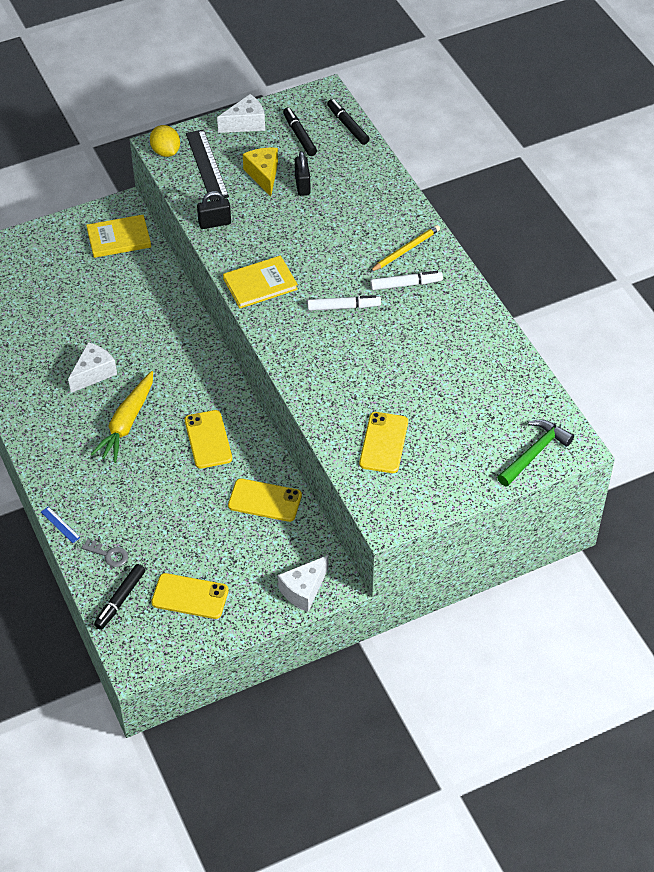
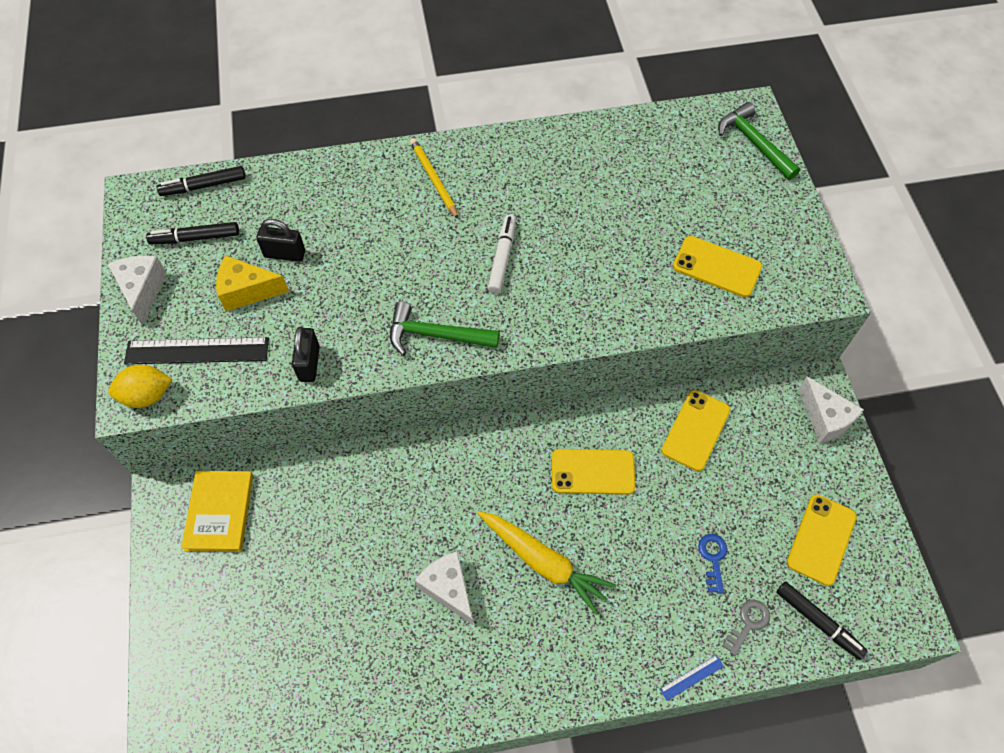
camera: 75 degrees left, 10 degrees up
(155, 526) = (713, 558): none -> blue key
(260, 284) = (436, 335): yellow book -> green hammer
(406, 284) = (486, 191): white marker -> none

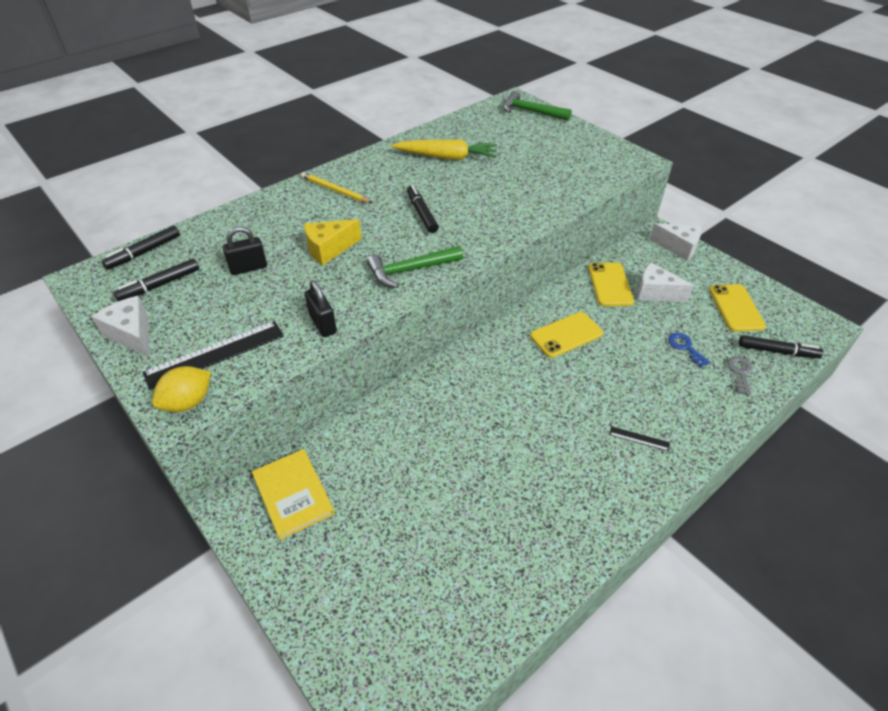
camera: 30 degrees left, 15 degrees down
(247, 291) = (233, 300): yellow cheese -> yellow cheese (329, 249)
(448, 589) = (527, 453): white cheese -> white cheese (655, 293)
(502, 258) = (421, 213): white marker -> black marker
(543, 562) = (580, 402): yellow carrot -> yellow carrot (446, 157)
(571, 636) = (639, 438): none -> black ruler
(691, 677) = (737, 421): blue ruler -> none
(717, 267) = (565, 171): yellow phone -> none

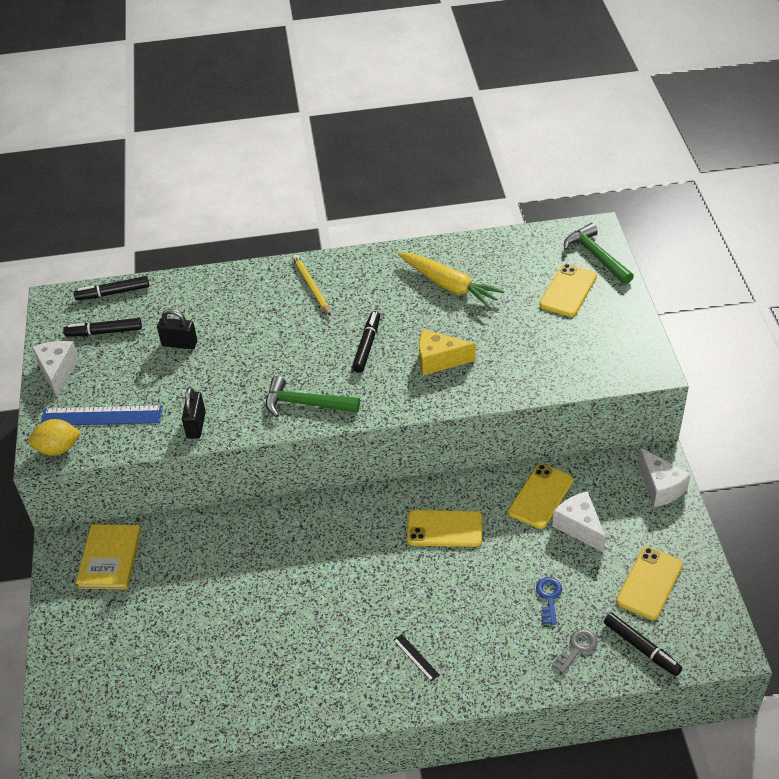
camera: 35 degrees right, 0 degrees up
(215, 354) = (101, 416): black ruler -> blue ruler
(329, 249) = (256, 352): yellow cheese -> yellow cheese (439, 360)
(534, 135) = (568, 290): none -> yellow phone

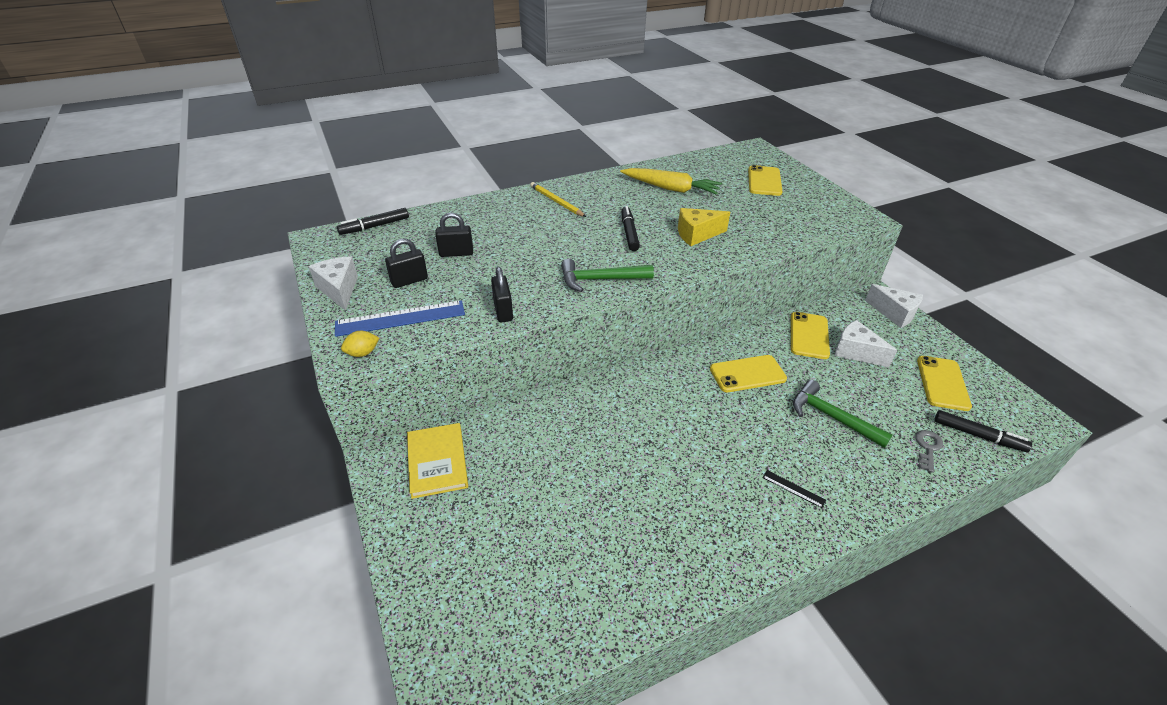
camera: 20 degrees left, 5 degrees down
(58, 449) = (363, 353): yellow lemon -> yellow lemon, size x0.66
(104, 332) = (377, 254): black marker -> none
(123, 372) = (409, 281): none -> black padlock
(549, 597) = (872, 411): blue key -> none
(596, 256) = (768, 160): green hammer -> green hammer (832, 417)

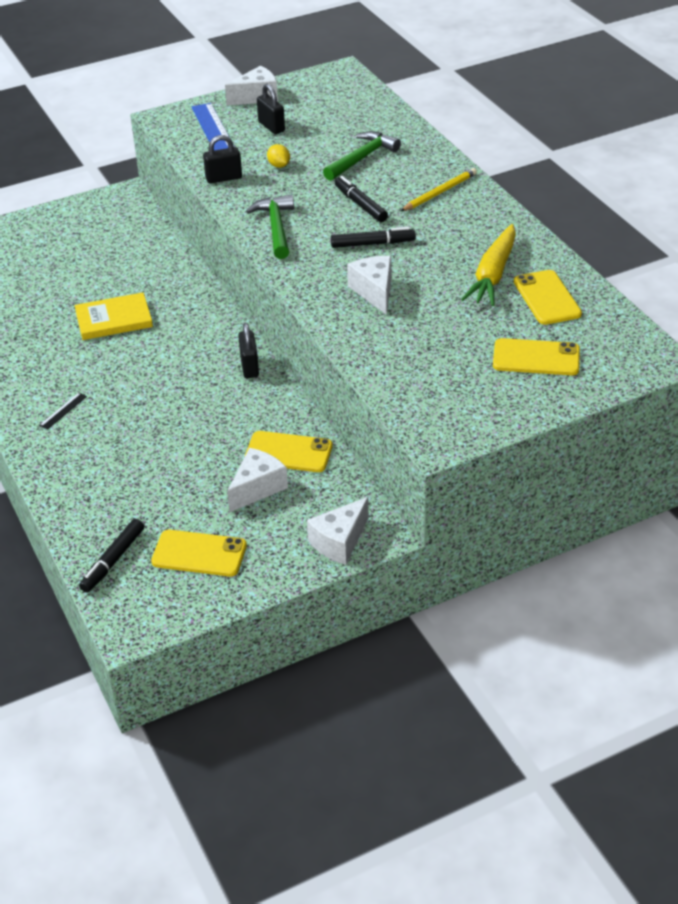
camera: 90 degrees right, 0 degrees up
(363, 353) = (169, 122): yellow lemon -> yellow lemon (279, 165)
(375, 226) = (367, 94): black marker -> black marker (360, 204)
(437, 462) = (120, 220): yellow book -> yellow book (114, 319)
(456, 253) = (320, 144): black padlock -> black padlock (249, 367)
(697, 234) = (374, 291): yellow cheese -> white cheese
(747, 374) = (220, 396): yellow phone -> yellow phone (547, 298)
(832, 417) = (151, 450): green hammer -> green hammer (362, 158)
(927, 448) = (100, 514): grey key -> none

